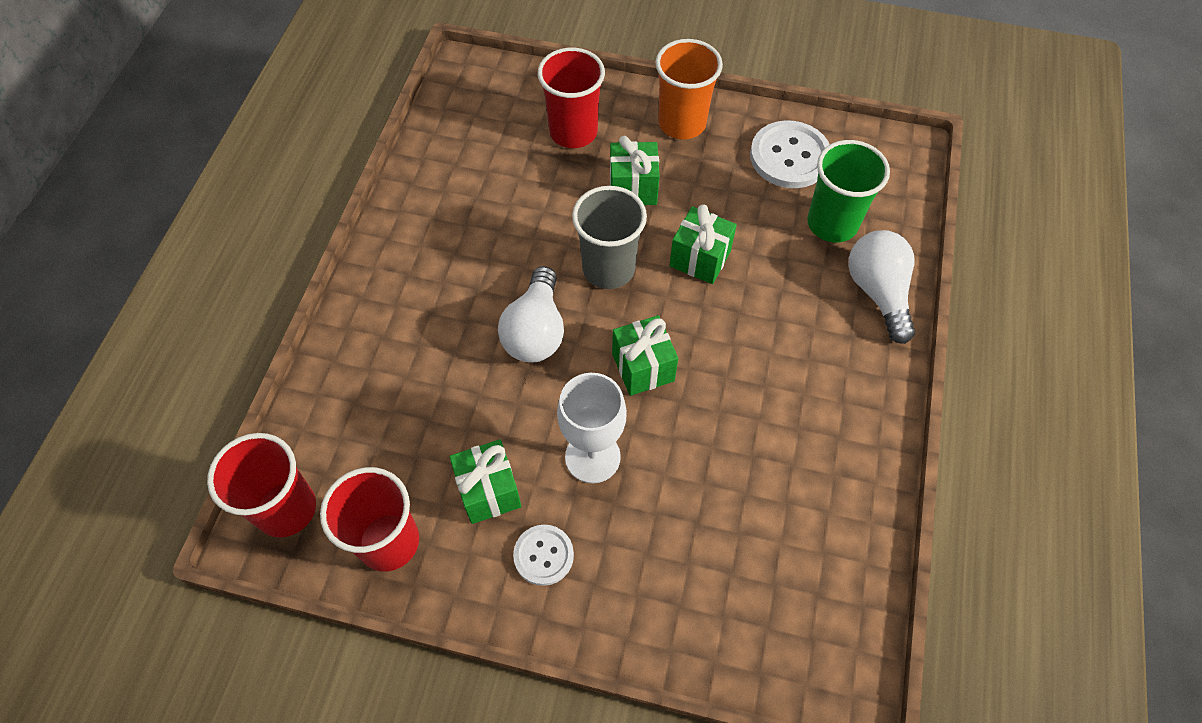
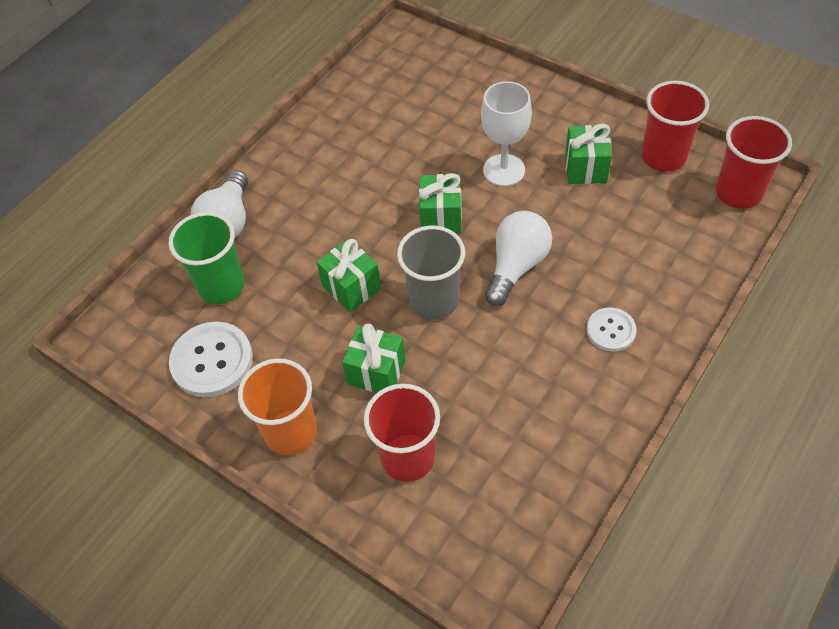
camera: 155 degrees left, 5 degrees down
(543, 555) = (558, 125): white button -> white button (611, 330)

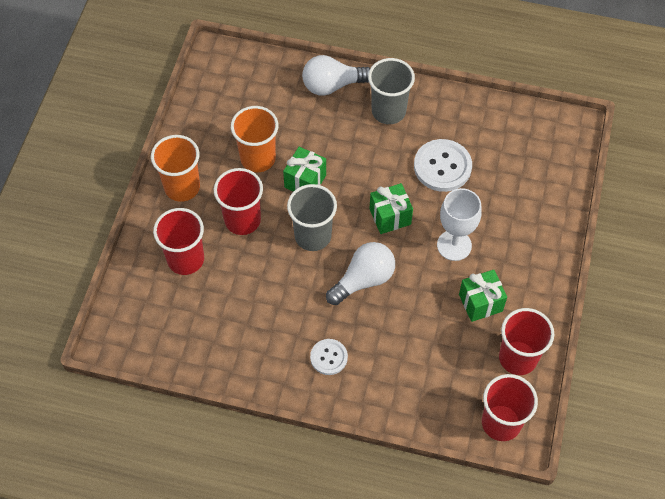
camera: 65 degrees right, 5 degrees up
(212, 361) = (218, 123): white button -> white button (442, 166)
(221, 286) = (277, 104): green cup -> none
(292, 330) = (258, 158): none -> orange cup
(296, 178) = (388, 111): none -> grey cup
(376, 372) = (242, 220): green gift -> red cup
(516, 266) = (363, 280): white light bulb -> white light bulb turned 45 degrees counterclockwise

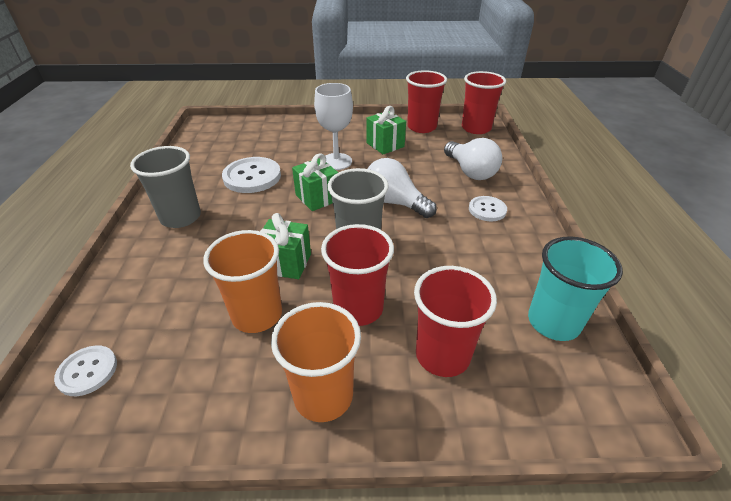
camera: 105 degrees left, 20 degrees down
(185, 341) = (553, 322): none -> turquoise cup
(243, 72) = (87, 371): none -> white button
(332, 85) = (134, 267): white light bulb -> white light bulb (470, 171)

